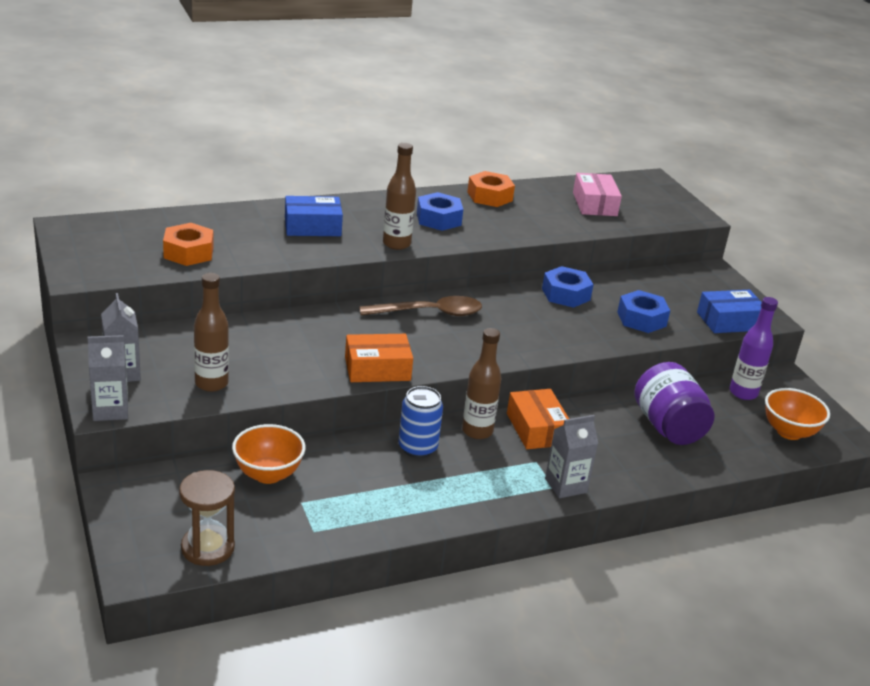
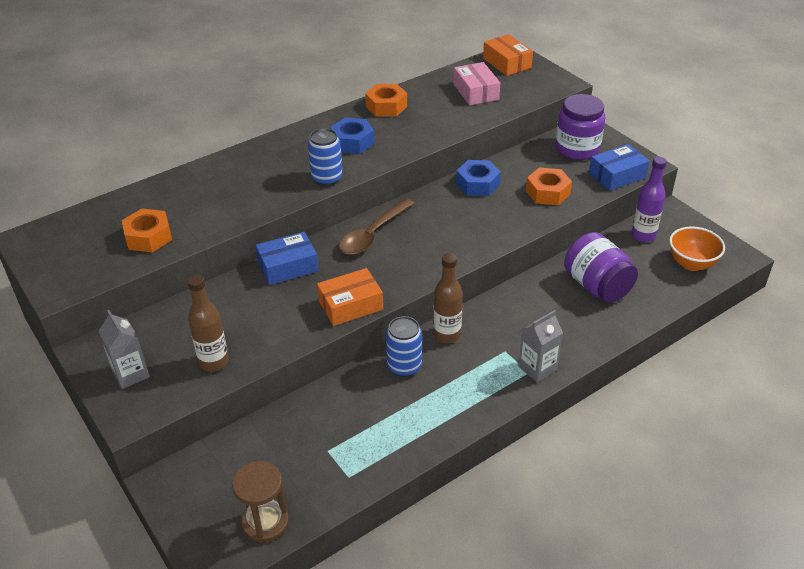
camera: 10 degrees left, 10 degrees up
(110, 410) = (135, 417): grey carton -> none
(268, 474) = (289, 430): orange bowl -> none
(312, 226) = (247, 179): blue box -> blue box (288, 266)
(396, 244) = (327, 178): brown bottle -> blue can
(429, 313) = (373, 234): brown spoon -> brown spoon turned 150 degrees clockwise
(536, 429) = (494, 318): orange box -> orange box (507, 63)
(641, 319) = (547, 192): blue nut -> orange nut
(694, 287) = (577, 149): none -> purple jar

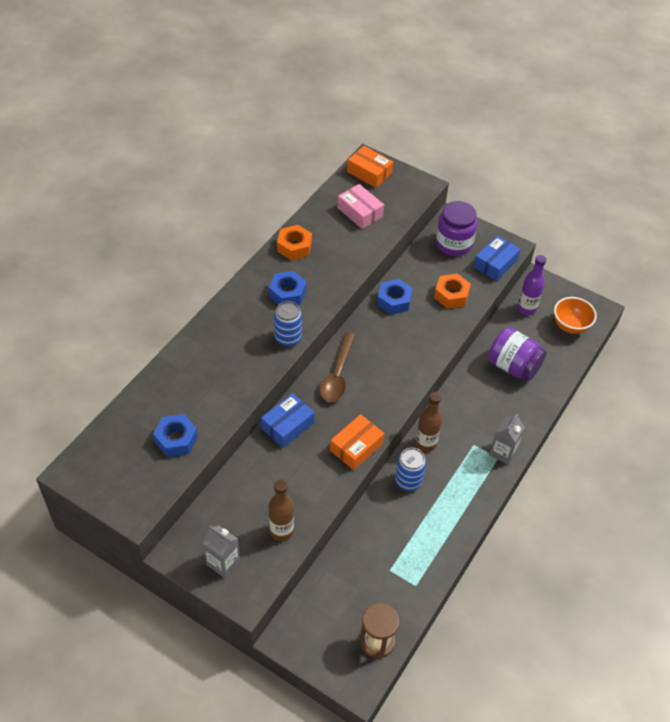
camera: 25 degrees left, 10 degrees up
(149, 237) = (176, 439): orange nut -> blue nut

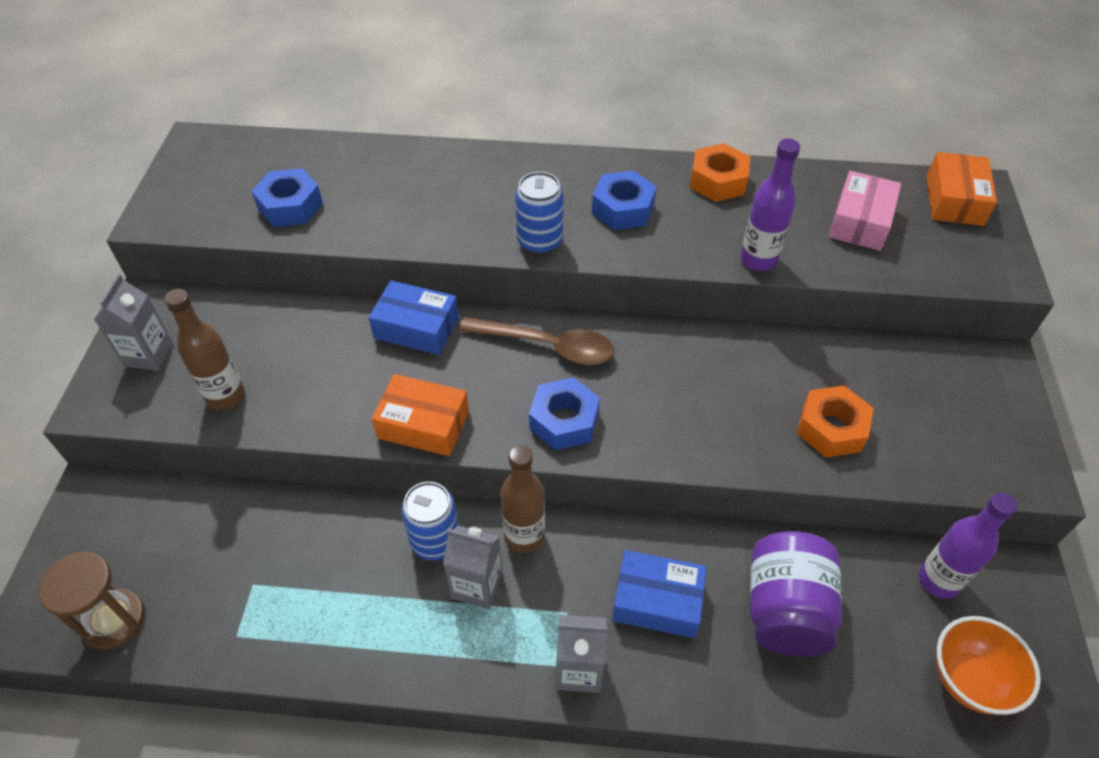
camera: 65 degrees right, 0 degrees up
(337, 374) = (547, 346): brown spoon -> brown spoon turned 150 degrees counterclockwise
(359, 261) = (758, 260): none -> purple bottle
(394, 301) = (749, 356): blue nut -> blue nut (564, 421)
(441, 474) = (477, 585): none -> grey carton
(453, 244) = (949, 387): purple jar -> none
(495, 264) = (966, 467): blue box -> blue box (657, 601)

